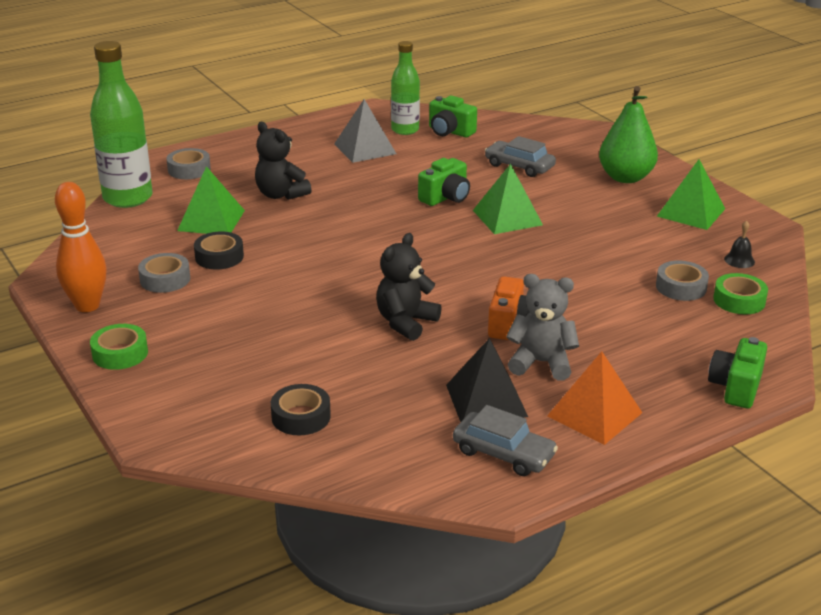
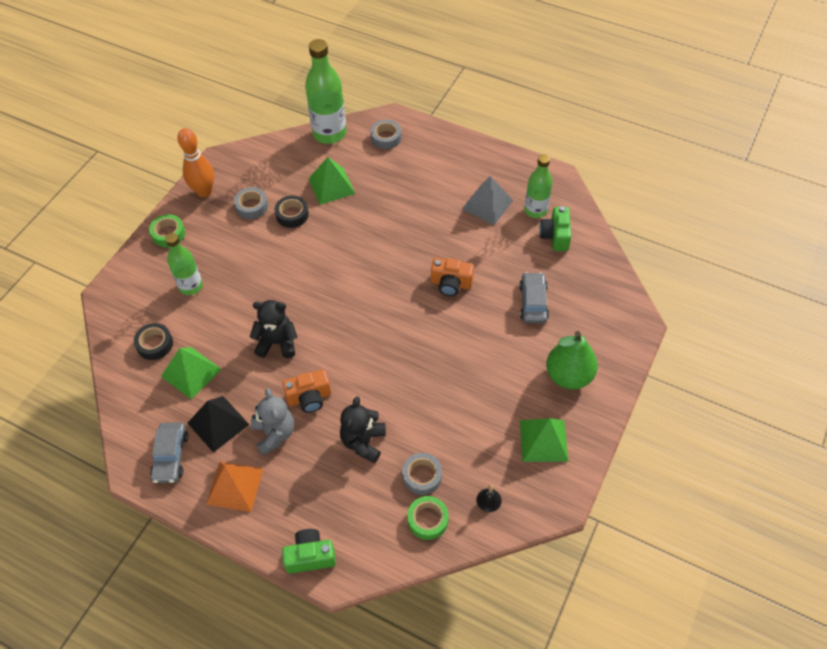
camera: 60 degrees right, 25 degrees up
(236, 360) = (191, 286): none -> green bottle
(281, 194) = (388, 198): black teddy bear -> black teddy bear (363, 442)
(445, 197) = (451, 284): green camera -> orange camera
(507, 217) = (448, 331): green pyramid -> green pyramid (191, 372)

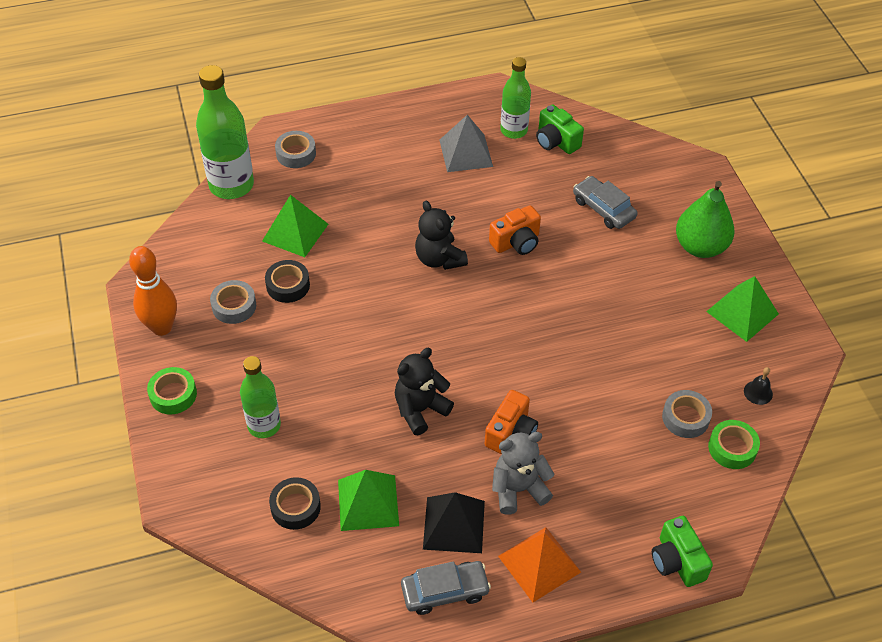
camera: 45 degrees left, 5 degrees down
(171, 456) = (445, 591): grey car -> grey car turned 60 degrees counterclockwise
(274, 434) = (518, 489): grey teddy bear -> grey teddy bear turned 45 degrees counterclockwise
(310, 556) = (677, 561): green camera -> green camera turned 60 degrees counterclockwise
(363, 442) = (604, 431): black teddy bear -> black teddy bear (439, 259)

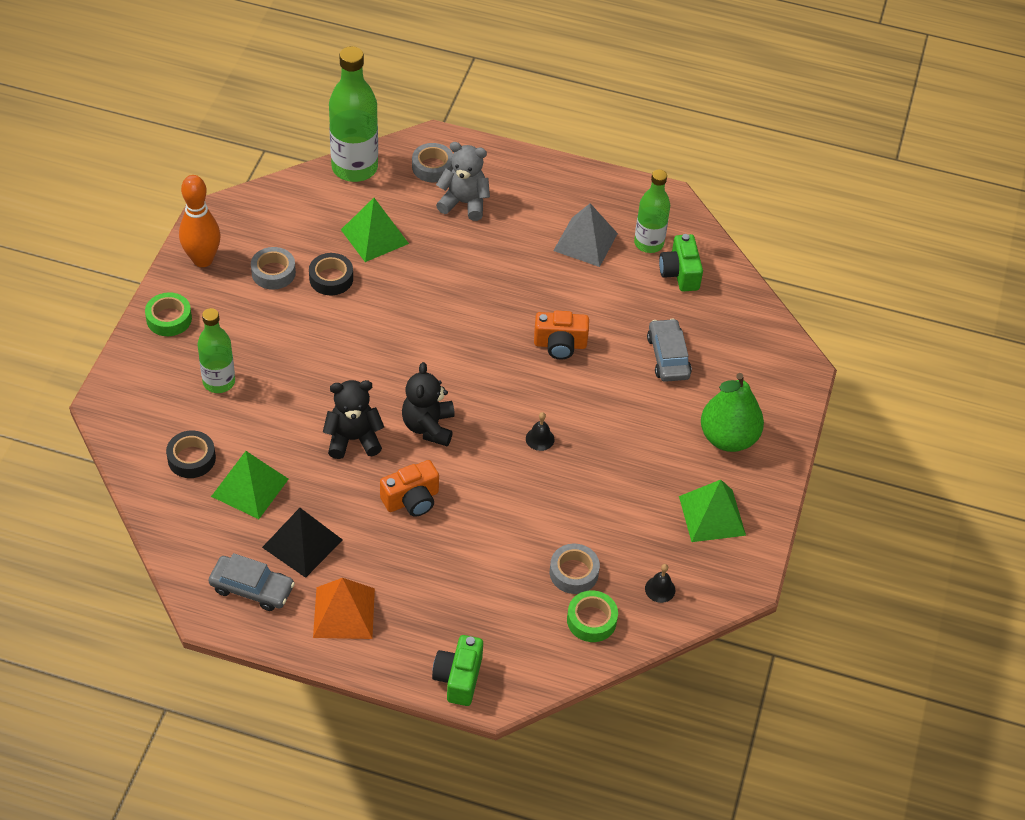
camera: 30 degrees right, 0 degrees up
(439, 259) = (478, 323): black teddy bear -> black teddy bear (428, 427)
(518, 489) = (378, 547): grey teddy bear -> grey teddy bear (464, 203)
(566, 325) = (540, 439): none -> black bell

